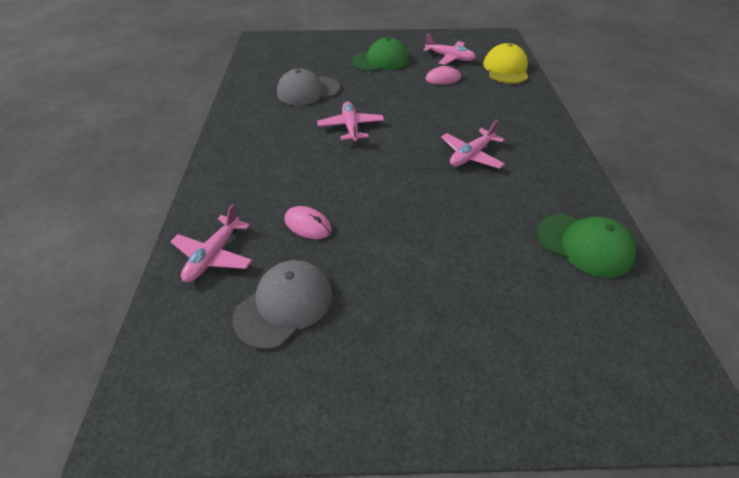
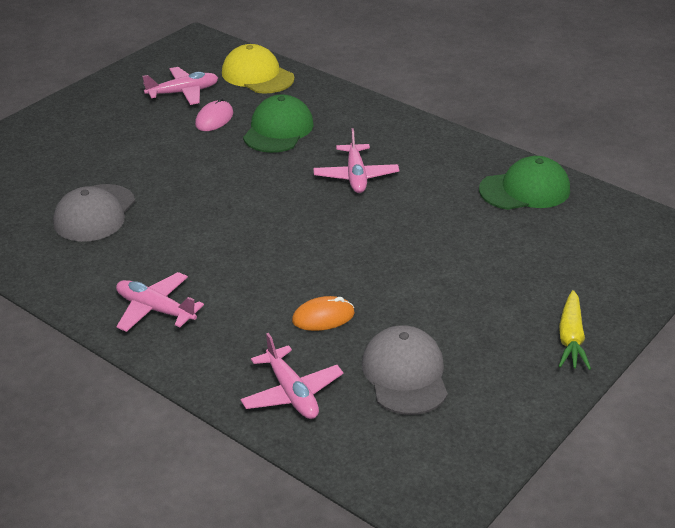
camera: 50 degrees left, 10 degrees down
(308, 225) = (323, 317): pink mouse -> orange mouse
(351, 127) = (210, 219): pink plane -> pink plane (155, 310)
(381, 60) = (114, 135): green cap -> green cap (278, 130)
(435, 395) = (571, 338): none -> yellow carrot

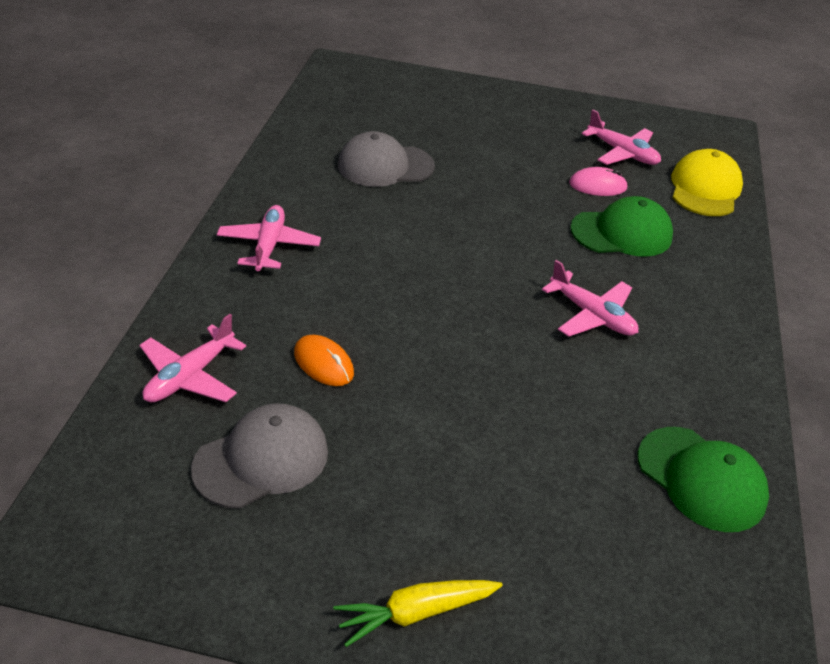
camera: 60 degrees right, 5 degrees up
(356, 176) = (591, 315): pink plane -> pink plane turned 105 degrees counterclockwise

